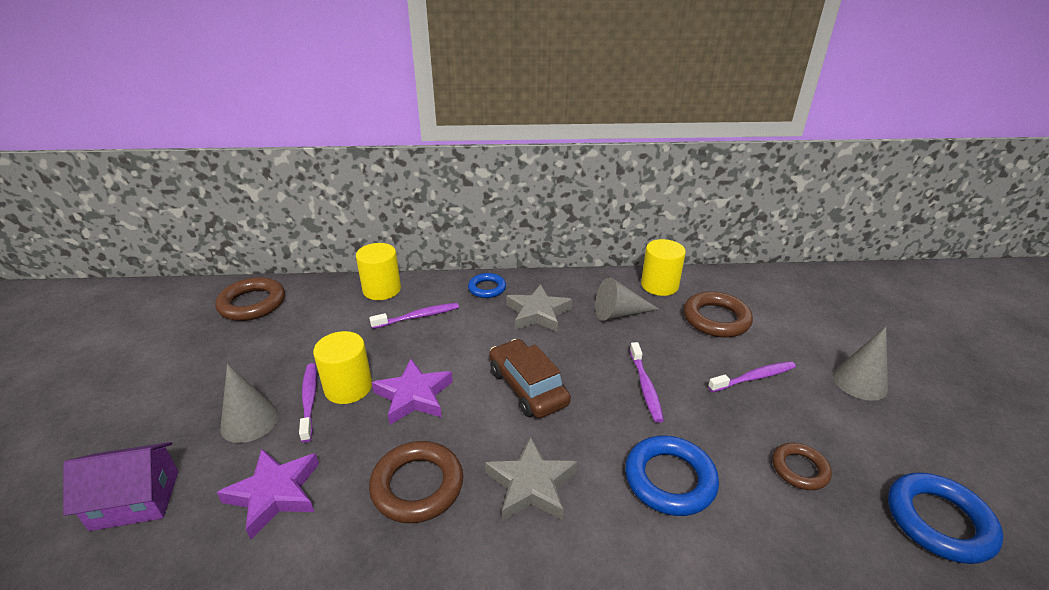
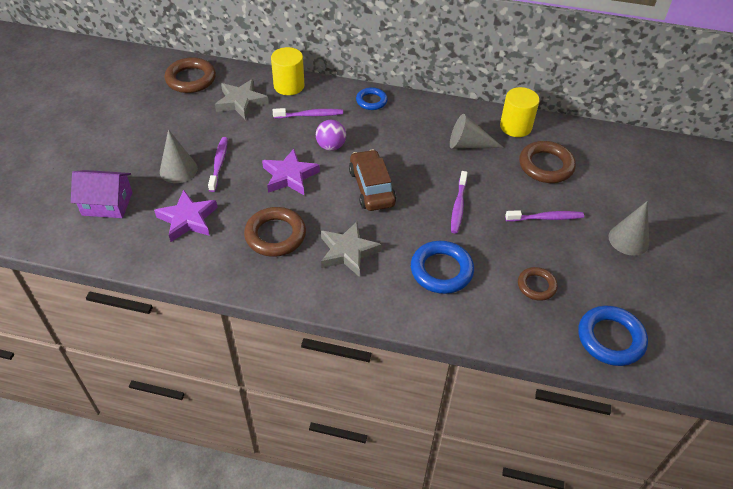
camera: 15 degrees right, 15 degrees up
(348, 387) = (246, 160): yellow cylinder -> none
(456, 347) = (331, 146): none -> purple ball
(538, 313) = (403, 131): grey star -> grey star (241, 102)

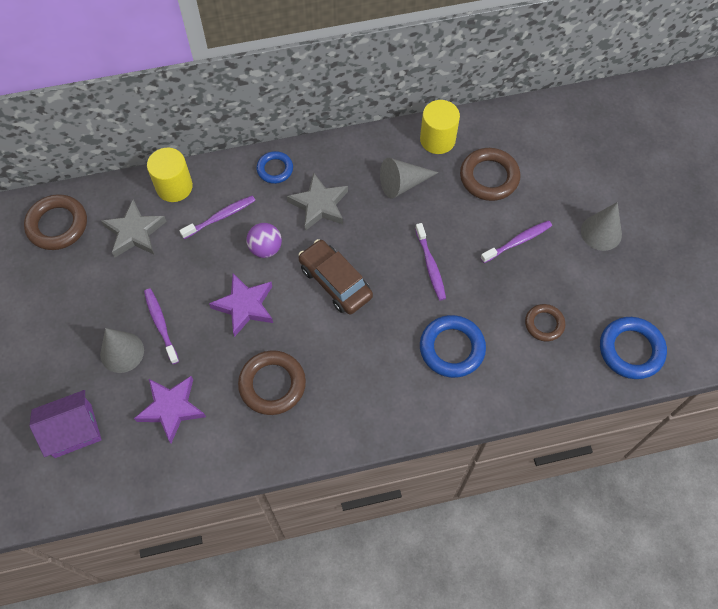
camera: 25 degrees left, 15 degrees up
(348, 252) = (354, 370): grey star -> grey star (319, 205)

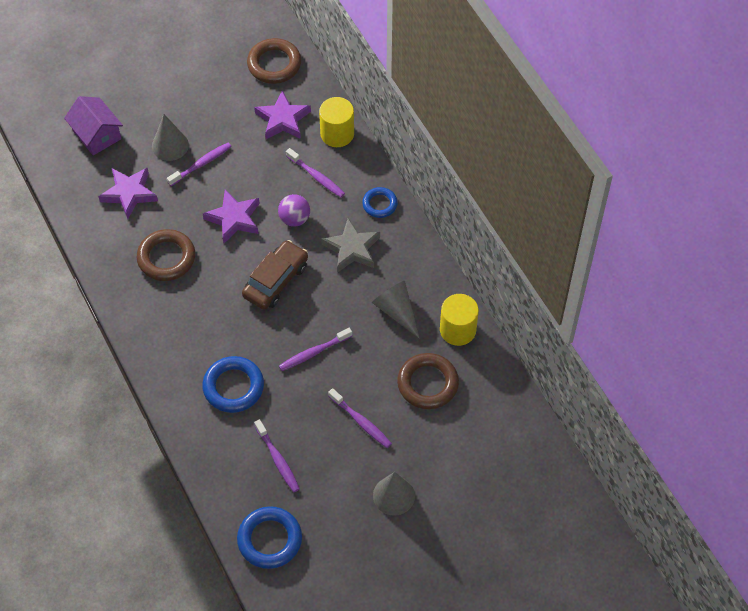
camera: 75 degrees right, 5 degrees down
(135, 232) = (283, 119): grey star -> purple star
(544, 324) = (278, 459): brown ring -> purple toothbrush

